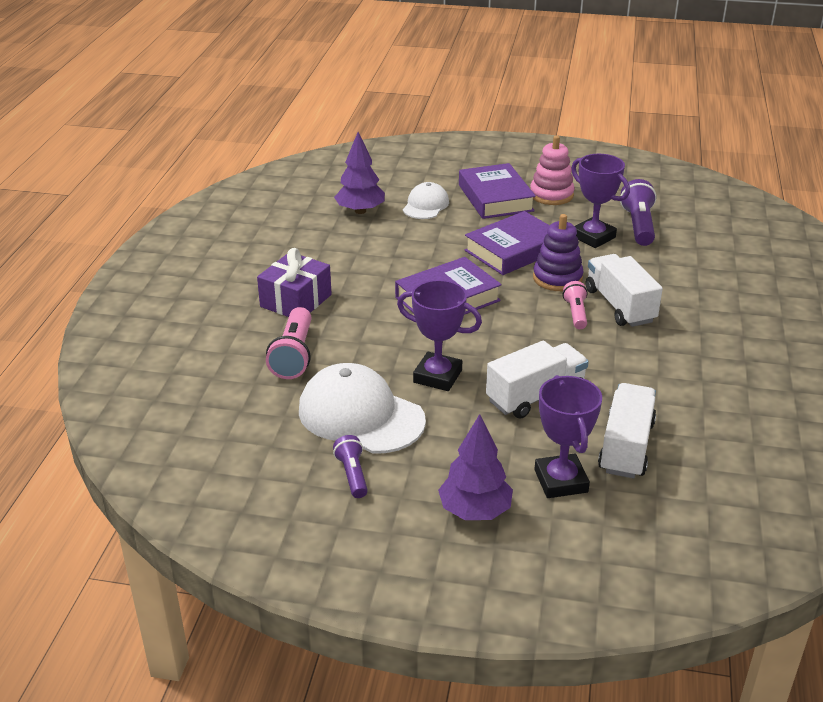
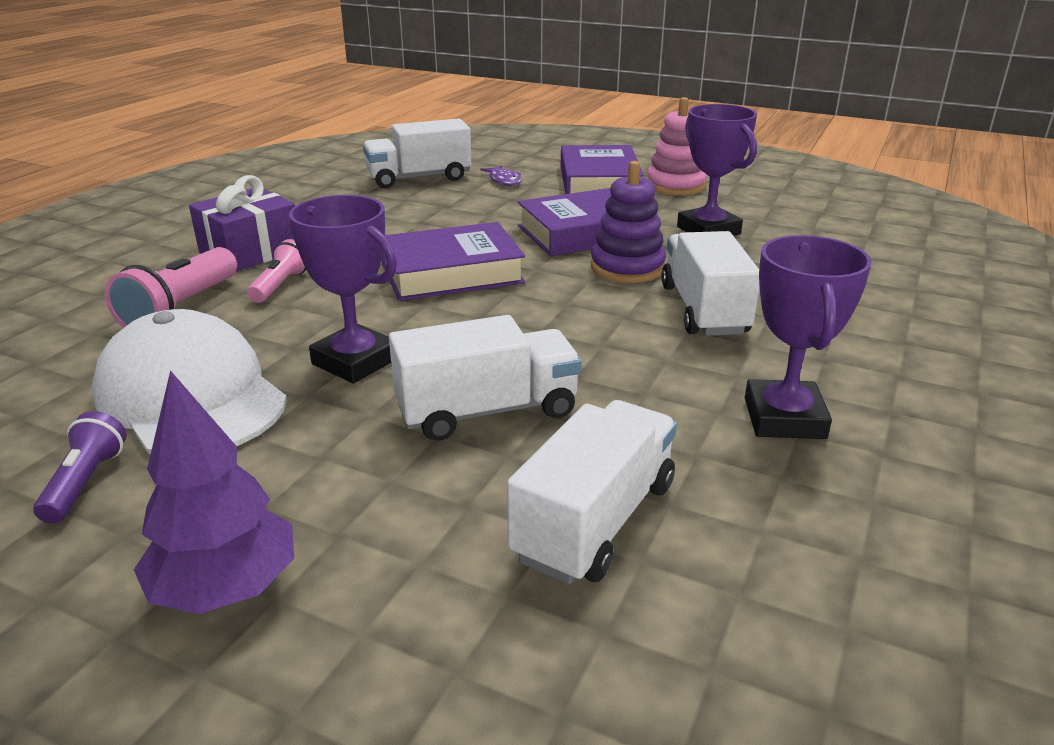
camera: 15 degrees right, 5 degrees down
(360, 211) = (419, 178): purple tree -> white truck
(425, 205) = (504, 180): white cap -> purple fish
(561, 481) = (430, 562): purple trophy -> purple trophy (784, 418)
(576, 313) = (628, 311): pink flashlight -> pink flashlight (280, 285)
(638, 225) = (781, 225): purple flashlight -> none

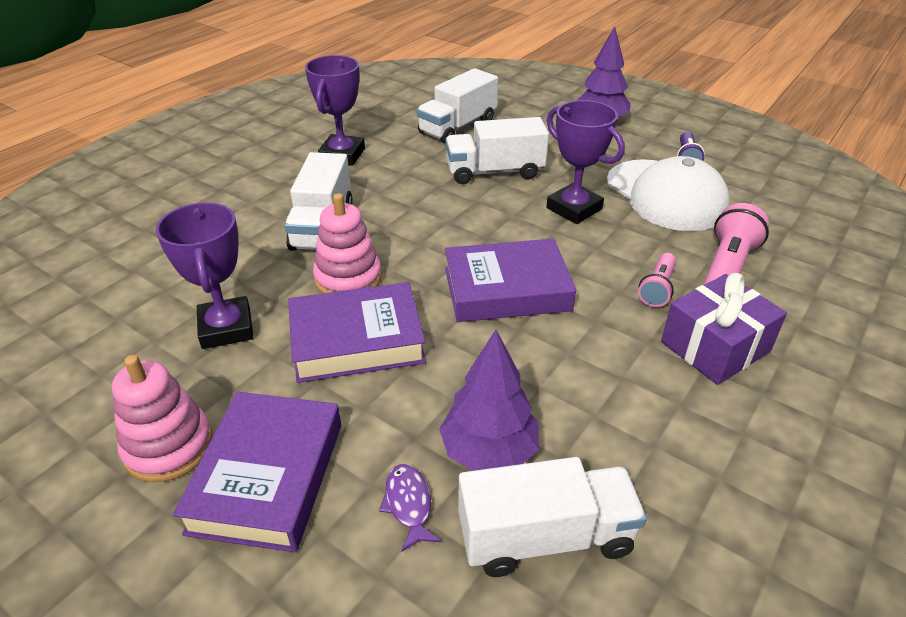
camera: 170 degrees left, 10 degrees up
(457, 197) = (489, 451): none -> purple tree
(627, 268) = (348, 278): purple stacking toy -> pink stacking toy

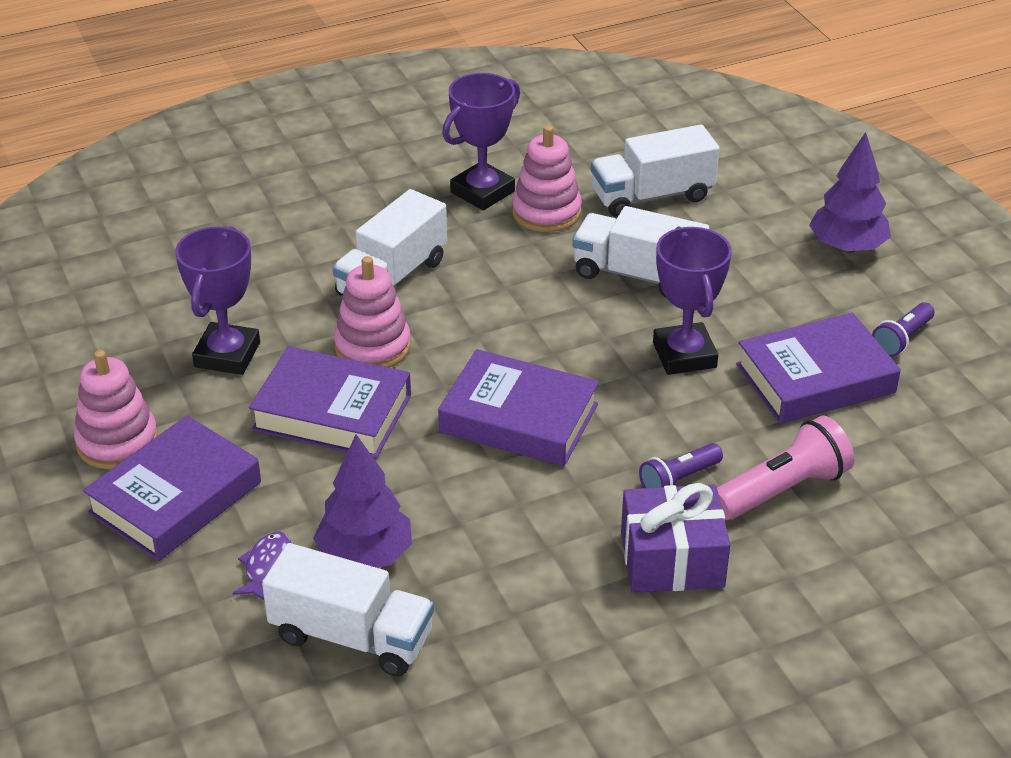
camera: 30 degrees right, 0 degrees up
(398, 154) = (546, 212): none -> pink stacking toy
(657, 288) = (678, 479): pink flashlight -> purple flashlight
(666, 195) = (815, 378): white cap -> purple book

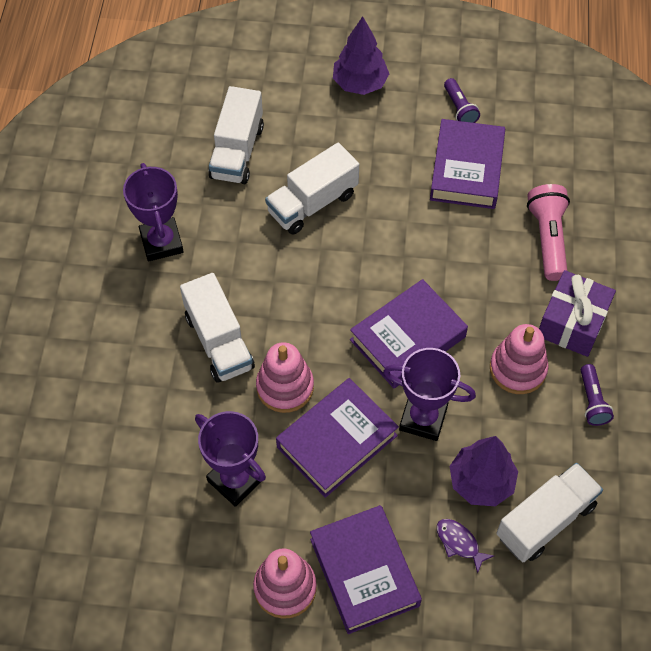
camera: 60 degrees left, 20 degrees up
(546, 212) = (211, 218): pink stacking toy -> pink stacking toy (517, 369)
(678, 479) = (510, 284): purple flashlight -> purple flashlight (592, 401)
(684, 355) = (404, 221): purple trophy -> purple trophy (423, 418)

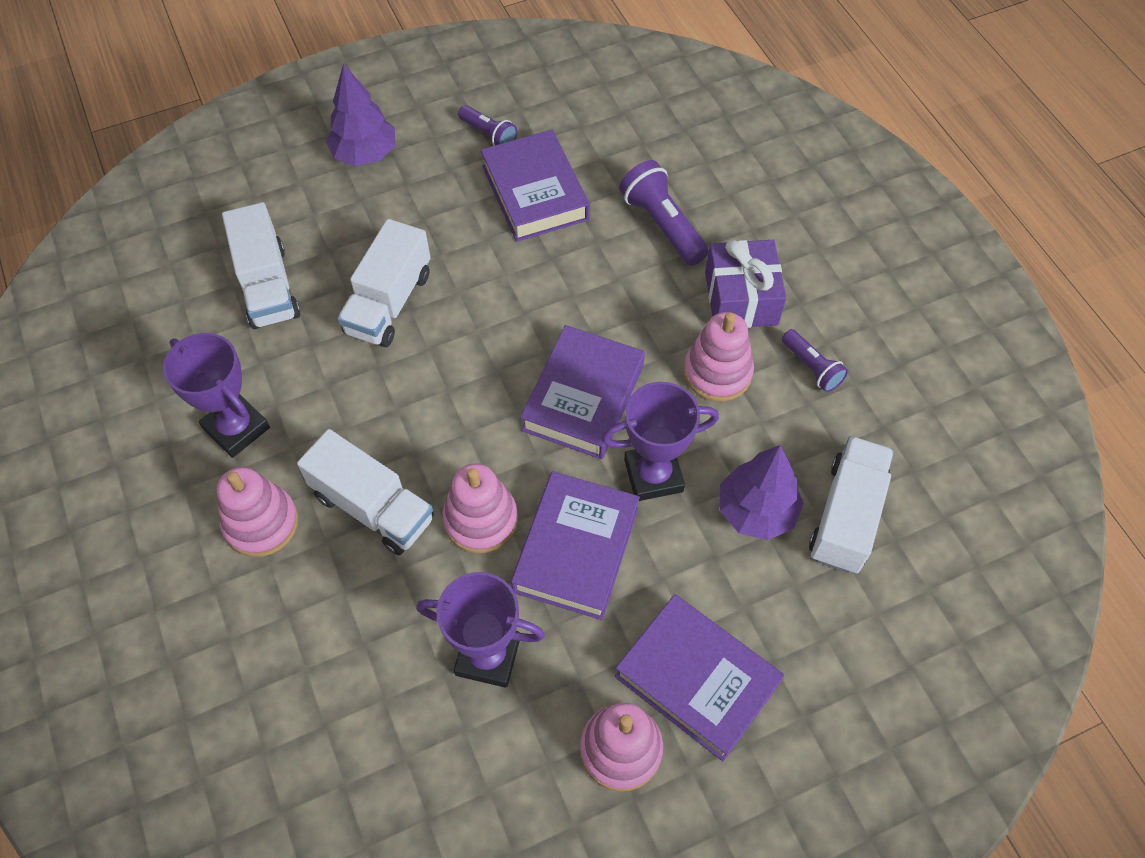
camera: 30 degrees left, 0 degrees up
(142, 315) = (261, 523): none -> pink stacking toy
(459, 543) = (776, 589): purple fish -> none
(548, 239) = (662, 225): pink flashlight -> purple flashlight

